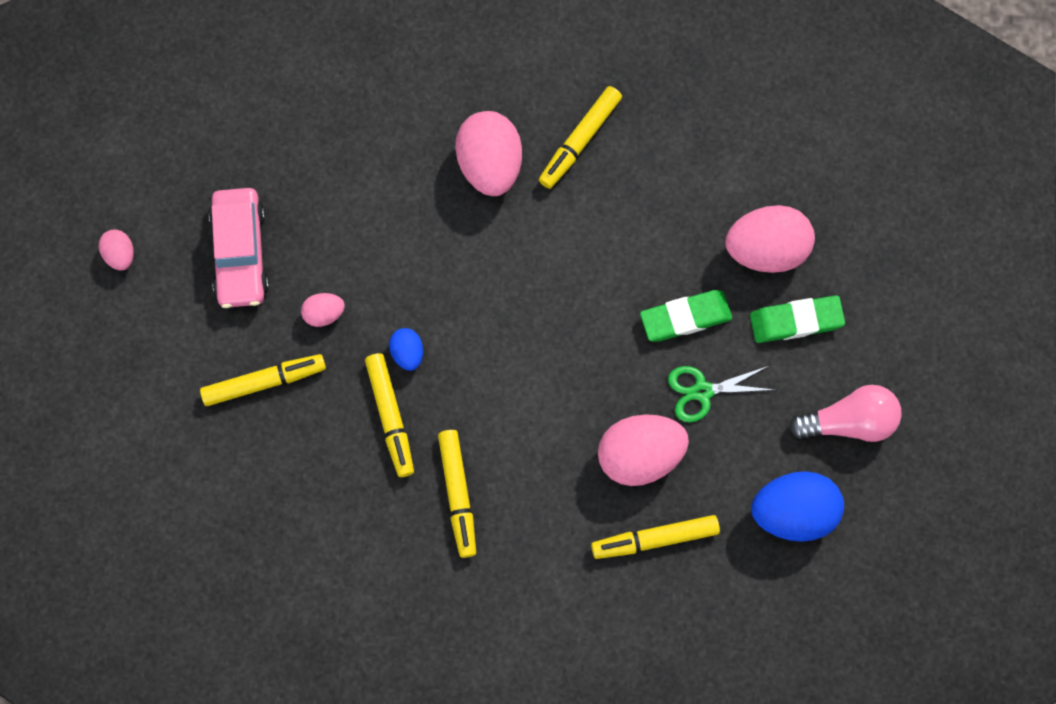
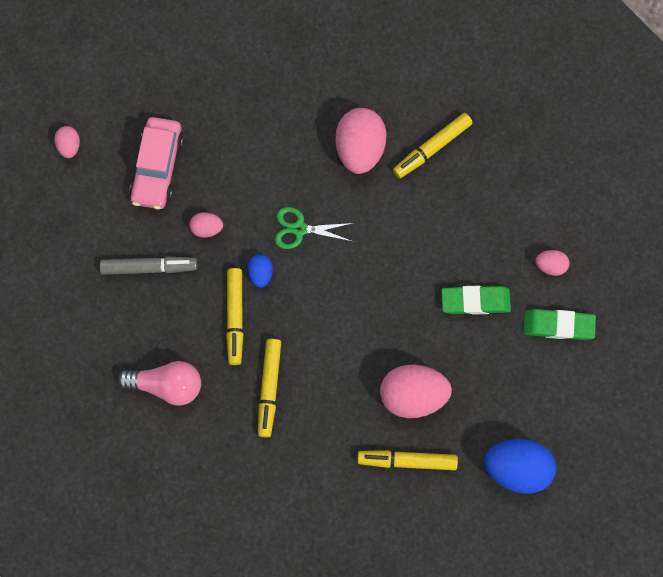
camera: 15 degrees right, 0 degrees up
(264, 381) = (149, 267): yellow marker -> grey marker
(702, 391) = (473, 360): green scissors -> green scissors (299, 229)
(766, 249) = (550, 265): pink egg -> pink egg, size x0.49
(849, 421) = (578, 411): pink light bulb -> pink light bulb (167, 385)

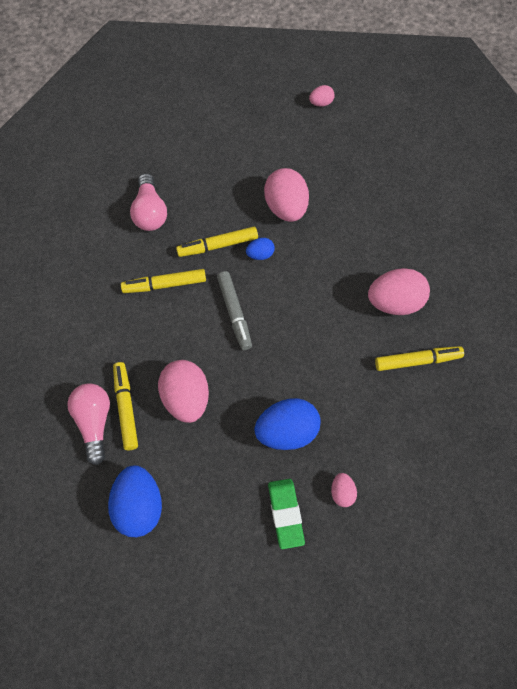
camera: 75 degrees right, 10 degrees down
(149, 267) = (241, 177): grey marker -> grey marker (234, 313)
(157, 167) = (324, 162): pink car -> none
(207, 228) = (286, 207): pink egg -> pink egg, size x2.03
(299, 229) = (307, 274): green scissors -> none
(415, 497) = (94, 422): none -> pink light bulb
(432, 148) = (417, 361): yellow marker -> yellow marker turned 135 degrees clockwise
(475, 301) = (287, 432): green eraser -> blue egg

